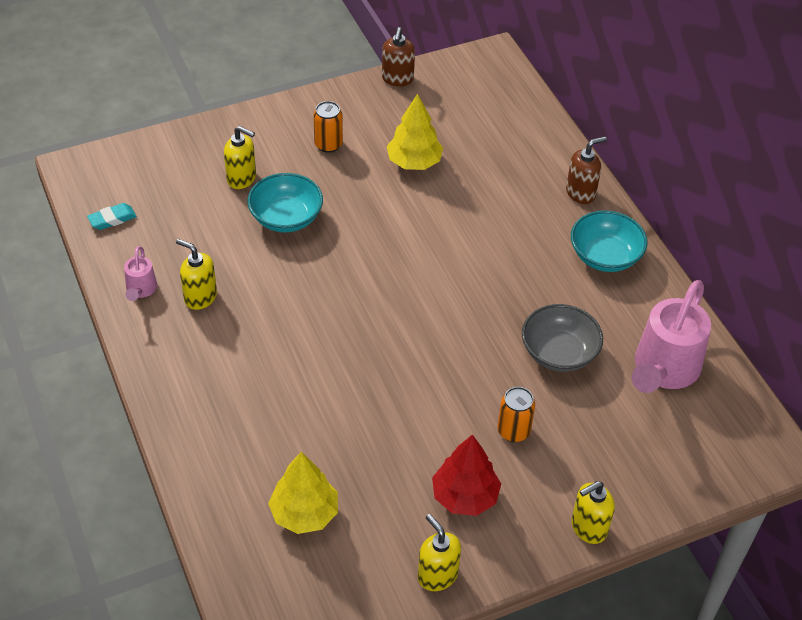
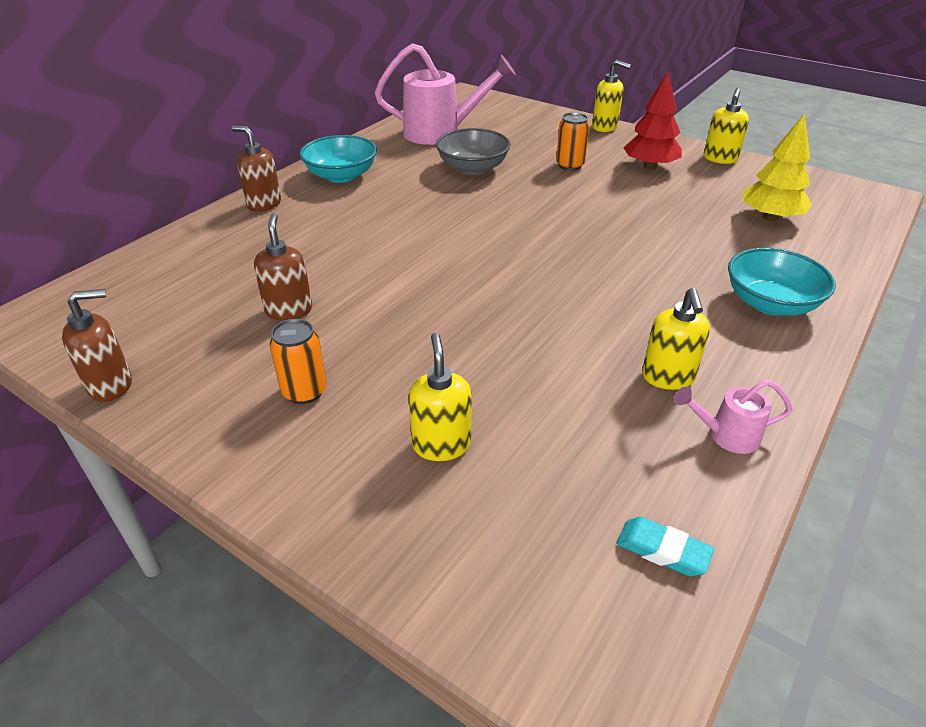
camera: 120 degrees left, 10 degrees down
(141, 290) = (726, 435): pink watering can -> pink watering can turned 150 degrees counterclockwise
(286, 217) = (474, 368): turquoise bowl -> turquoise bowl (770, 303)
(414, 162) = (289, 310): yellow tree -> brown soap dispenser

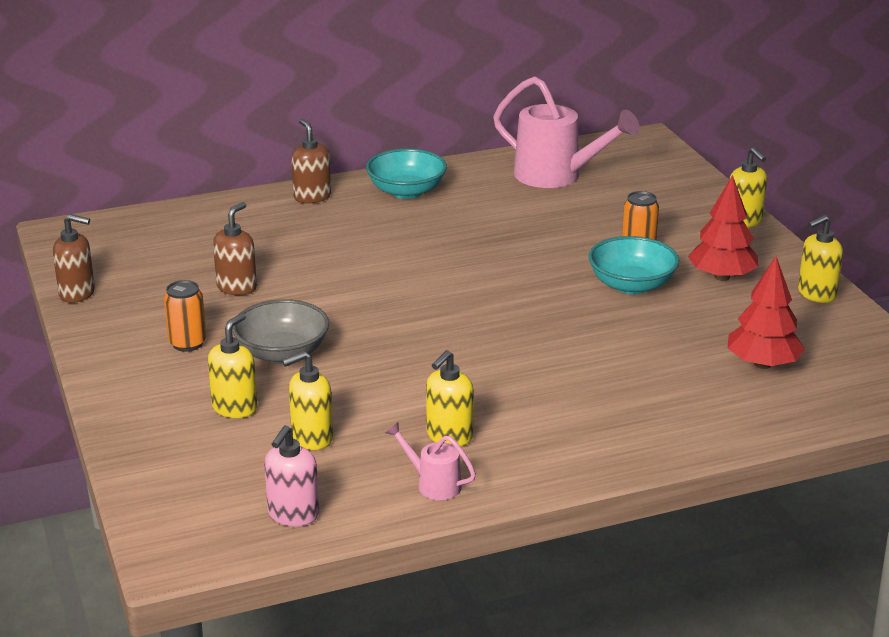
camera: 35 degrees right, 10 degrees down
(472, 168) = (536, 222): grey bowl -> grey bowl (282, 353)
(558, 442) = (311, 438): none -> yellow soap dispenser
(662, 550) = (293, 515): turquoise eraser -> pink soap dispenser
(770, 217) = (762, 364): yellow tree -> red tree
(770, 303) = (625, 426): turquoise bowl -> turquoise bowl (631, 285)

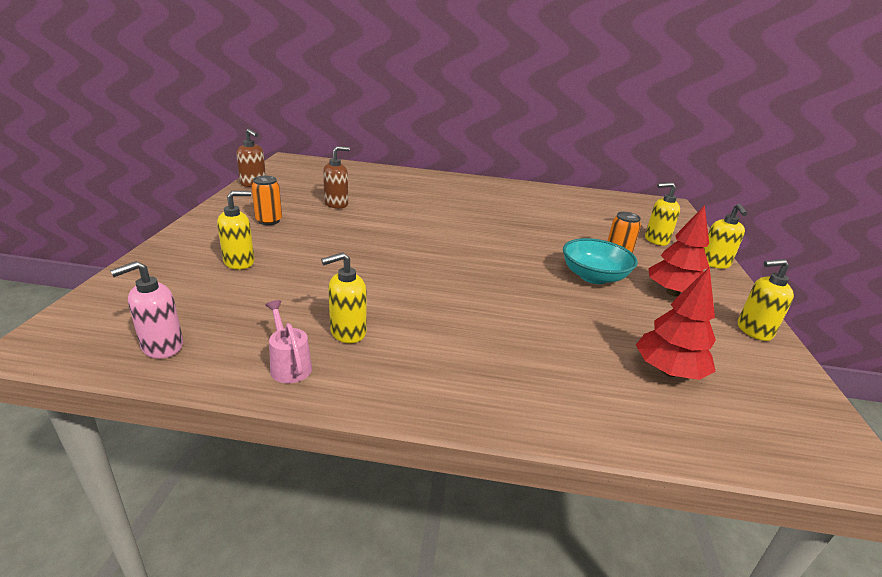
camera: 25 degrees right, 0 degrees up
(282, 353) = (312, 242): grey bowl -> none
(311, 438) = (255, 297): yellow soap dispenser -> yellow soap dispenser (656, 240)
(312, 197) = (434, 178): brown soap dispenser -> none
(406, 191) = (490, 189): turquoise bowl -> none
(556, 176) = (592, 205): pink watering can -> none

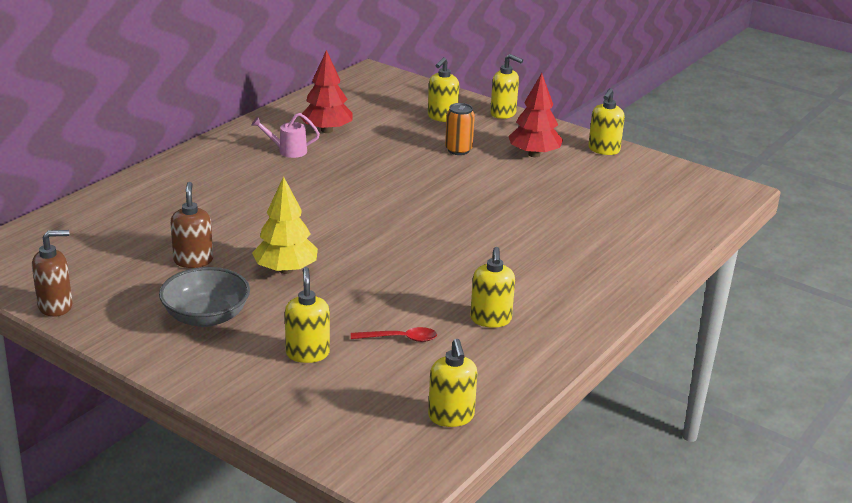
camera: 60 degrees left, 0 degrees up
(162, 346) = (451, 417): pink soap dispenser -> yellow soap dispenser
(269, 221) = (206, 317): orange can -> grey bowl
(284, 294) = (400, 339): none -> red spoon
(289, 365) = (521, 357): pink watering can -> pink watering can (288, 151)
(351, 232) = (286, 270): none -> yellow tree
(593, 277) = (484, 176): turquoise bowl -> none
(668, 371) = (627, 205): red tree -> red tree (326, 130)

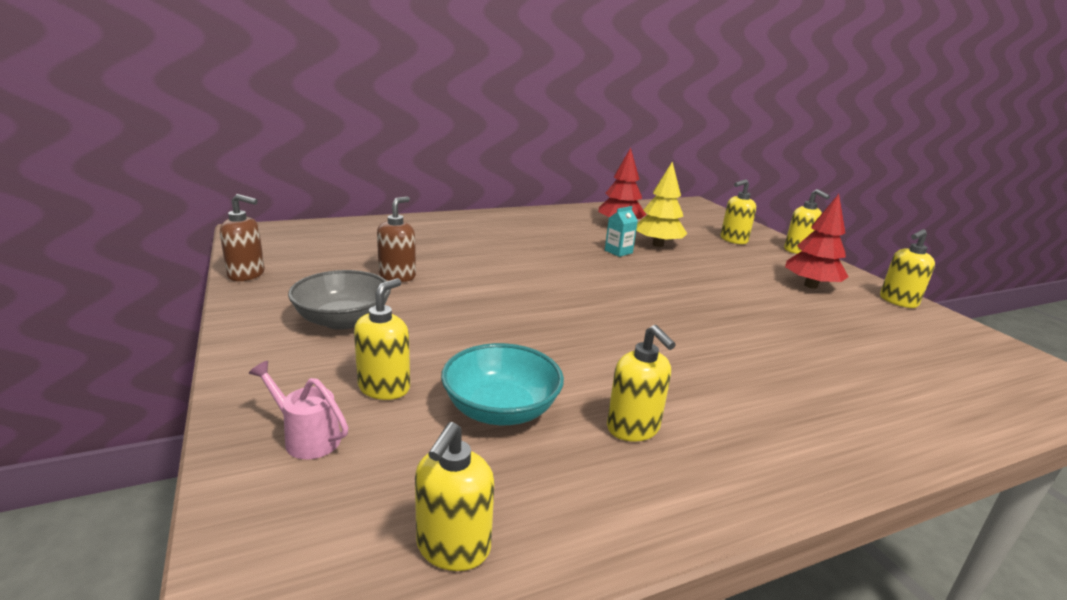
camera: 30 degrees right, 5 degrees down
(286, 270) = (464, 306): yellow tree -> yellow tree (658, 244)
(288, 151) = (572, 229): pink watering can -> pink watering can (306, 438)
(354, 166) = (618, 251): none -> turquoise carton
(400, 339) = (501, 409): red spoon -> turquoise bowl
(458, 150) = (730, 264): orange can -> none
(490, 320) = (633, 428): yellow soap dispenser -> yellow soap dispenser turned 60 degrees counterclockwise

